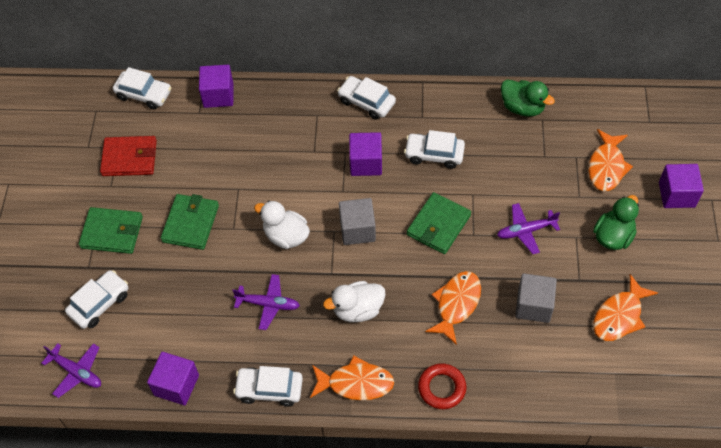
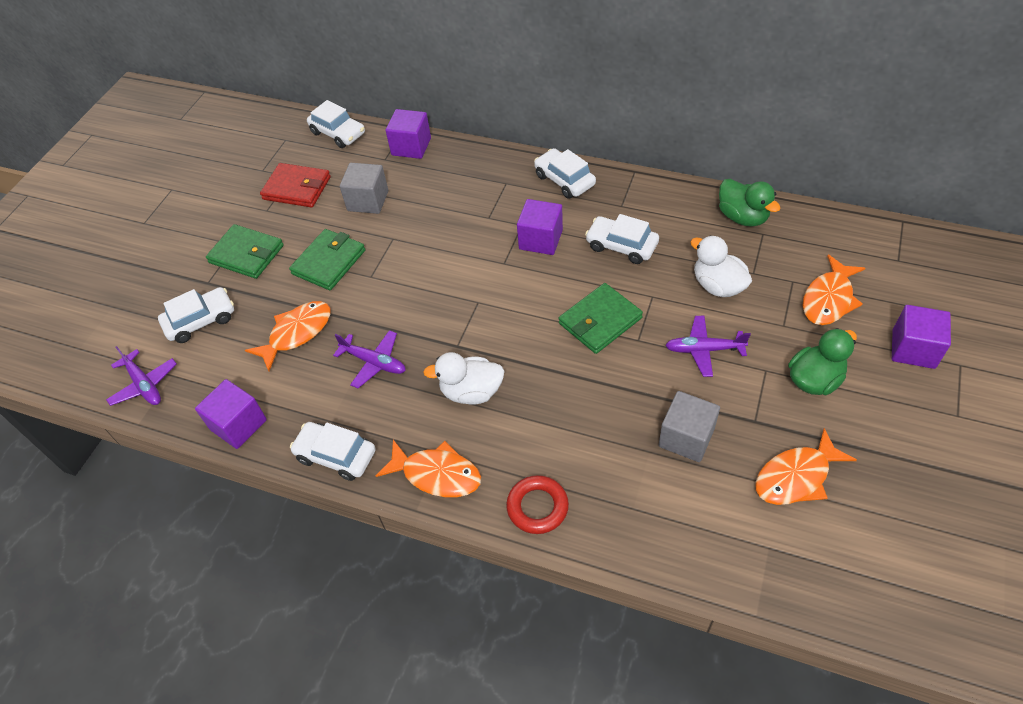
camera: 20 degrees right, 5 degrees down
(286, 236) = (423, 296): white duck -> white duck (717, 286)
(357, 230) = (505, 306): grey cube -> grey cube (368, 201)
(456, 304) = (590, 413): orange fish -> orange fish (297, 333)

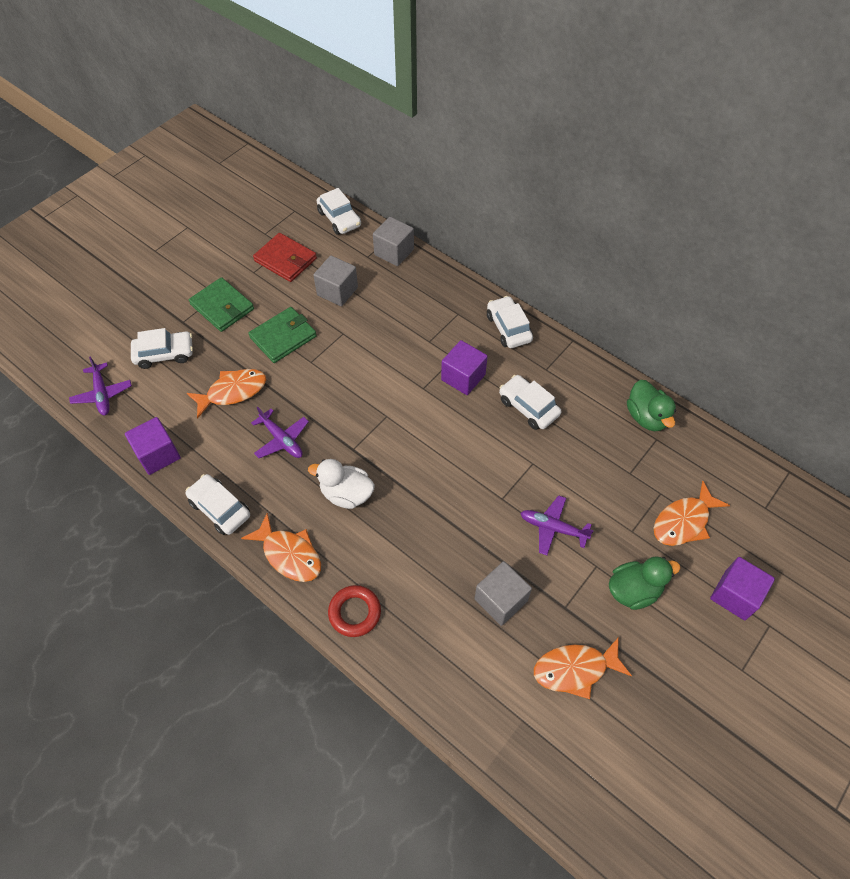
camera: 15 degrees right, 5 degrees up
(411, 147) = (394, 252): purple cube -> grey cube
(600, 321) = (478, 469): green wallet -> none
(717, 286) = (593, 474): white duck -> none

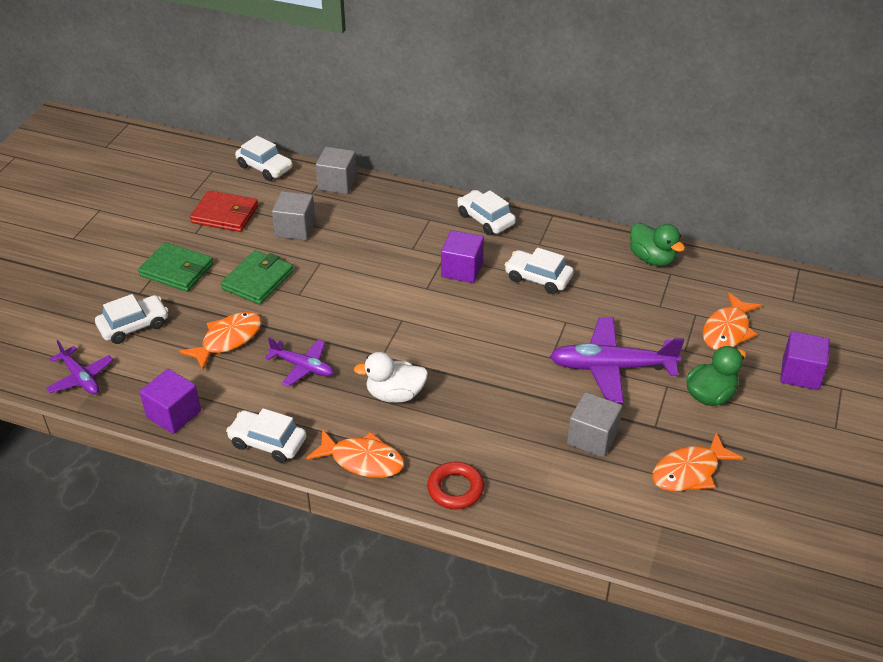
camera: 20 degrees left, 15 degrees down
(553, 528) = (611, 367): purple plane -> purple plane, size x1.73

